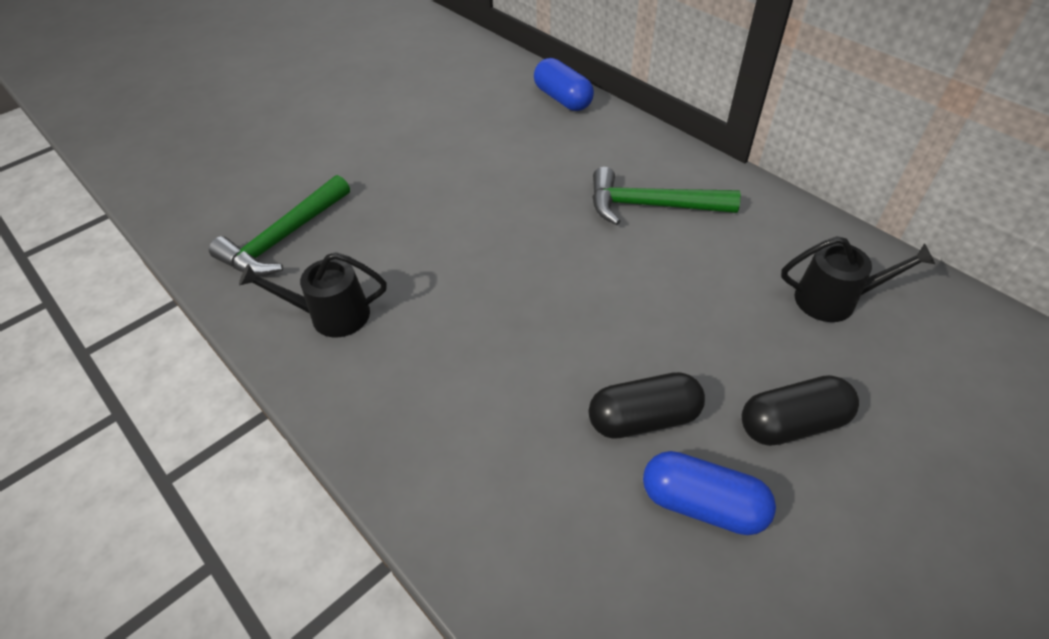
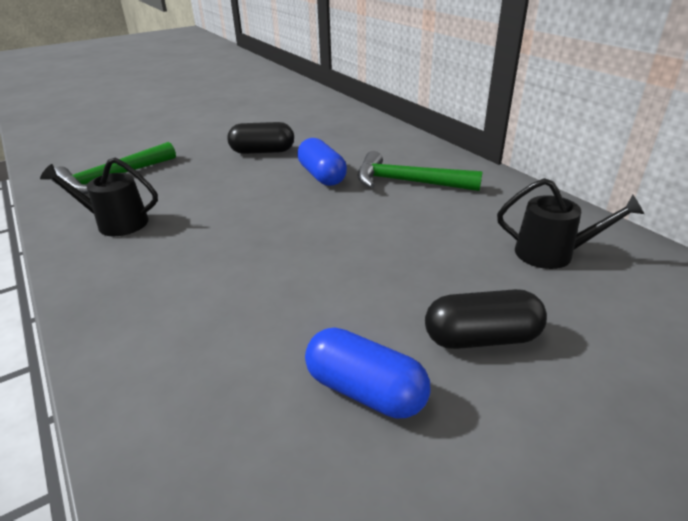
camera: 10 degrees right, 15 degrees down
(562, 99) = (364, 121): blue capsule -> blue capsule (322, 176)
(643, 419) = (337, 317): black capsule -> black capsule (262, 151)

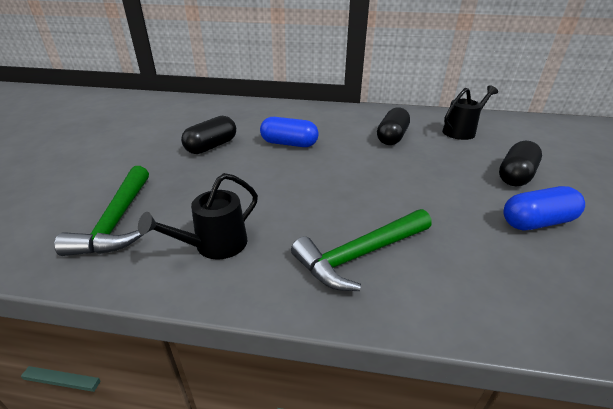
camera: 50 degrees left, 0 degrees up
(408, 182) = (342, 127): green hammer -> green hammer (360, 255)
(437, 216) = (392, 137): none -> black capsule

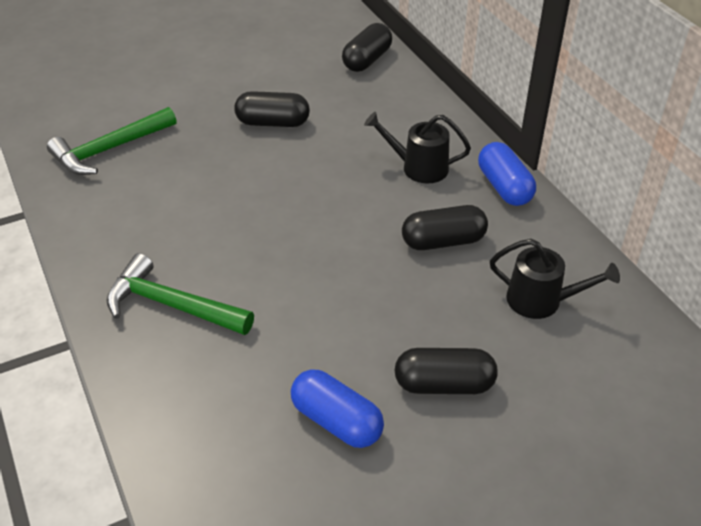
camera: 55 degrees right, 10 degrees up
(206, 105) = (367, 60): none -> black capsule
(215, 245) = (120, 217): black watering can -> black watering can (419, 167)
(289, 144) = (334, 169): blue capsule -> blue capsule (504, 187)

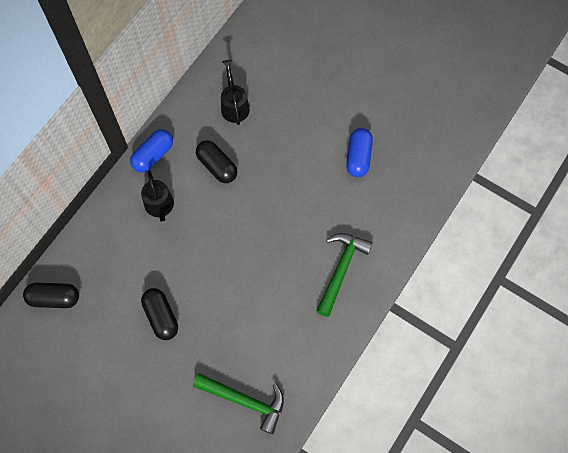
camera: 120 degrees left, 25 degrees up
(172, 305) = (341, 270): green hammer -> green hammer turned 150 degrees counterclockwise
(444, 384) = (311, 125): black capsule -> none

